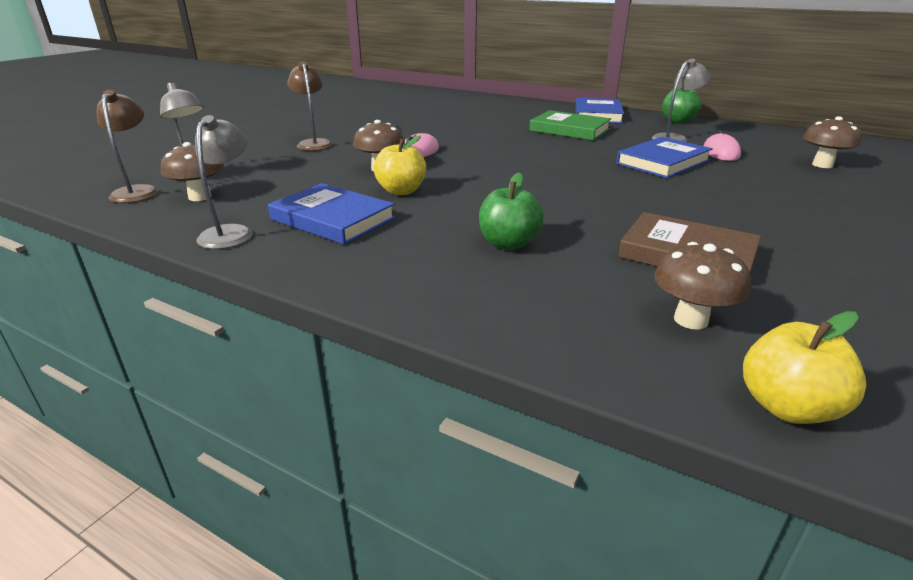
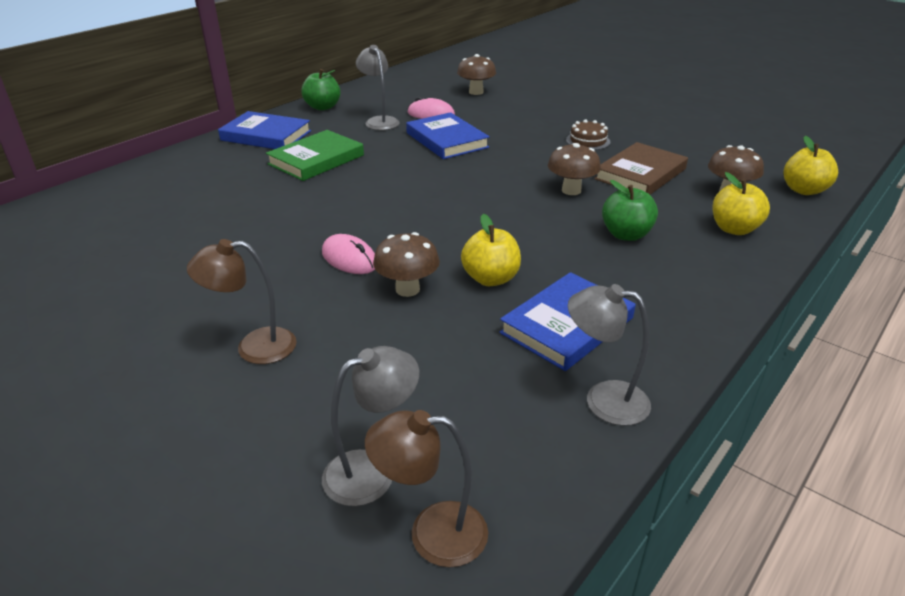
camera: 80 degrees left, 5 degrees up
(200, 197) = (476, 447): brown mushroom -> brown mushroom (571, 190)
(566, 315) = (734, 229): none -> yellow apple
(757, 223) = (588, 141): none -> brown cake

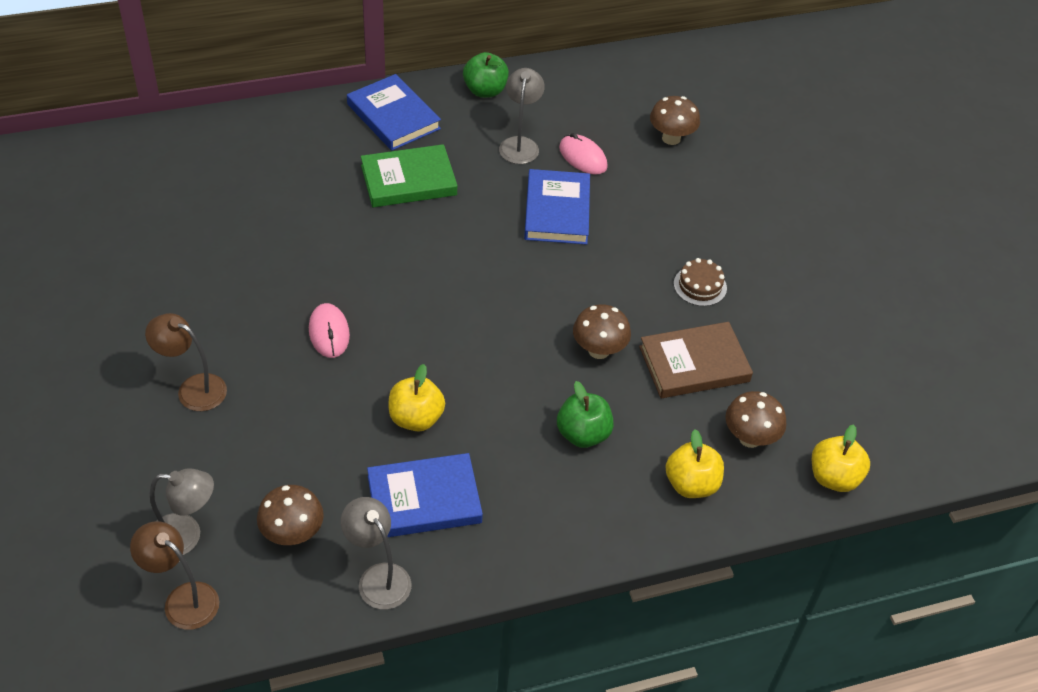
camera: 30 degrees right, 15 degrees up
(407, 289) = (343, 392): brown mushroom -> brown mushroom (292, 534)

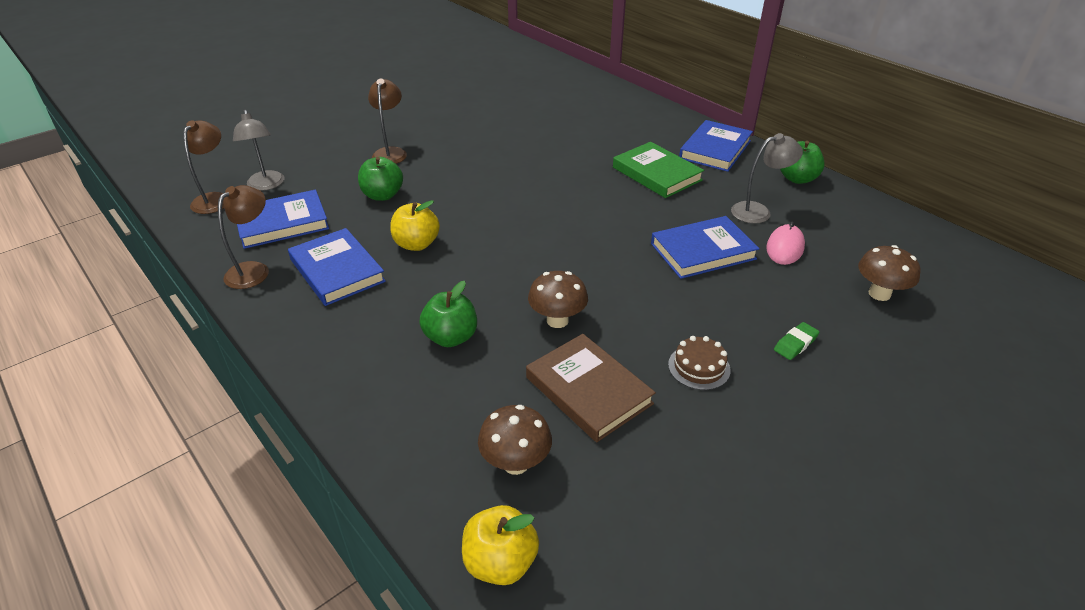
camera: 70 degrees right, 10 degrees down
(292, 534) = (282, 223): brown mushroom -> blue book
(294, 422) = (383, 195): none -> green apple
(329, 333) = (475, 185): pink mouse -> none
(378, 577) = (254, 270): grey lamp -> brown lamp
(691, 484) = (428, 430): yellow apple -> none
(702, 217) = (795, 344): none -> green eraser

